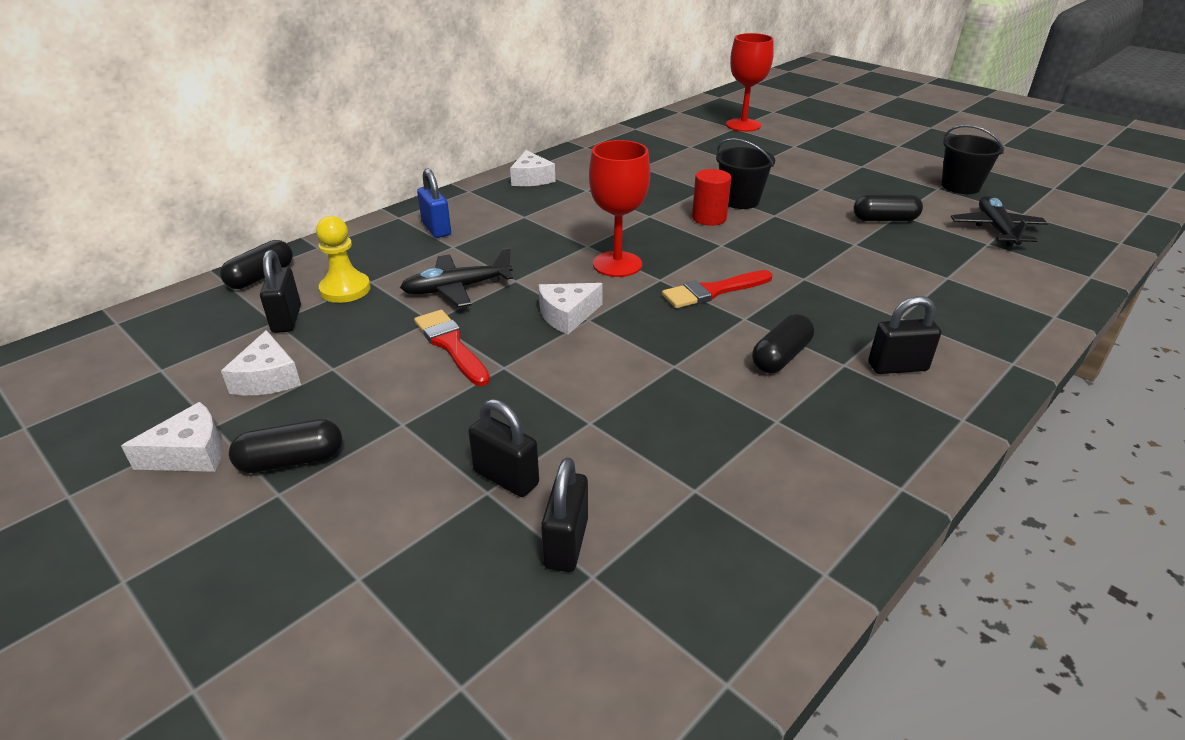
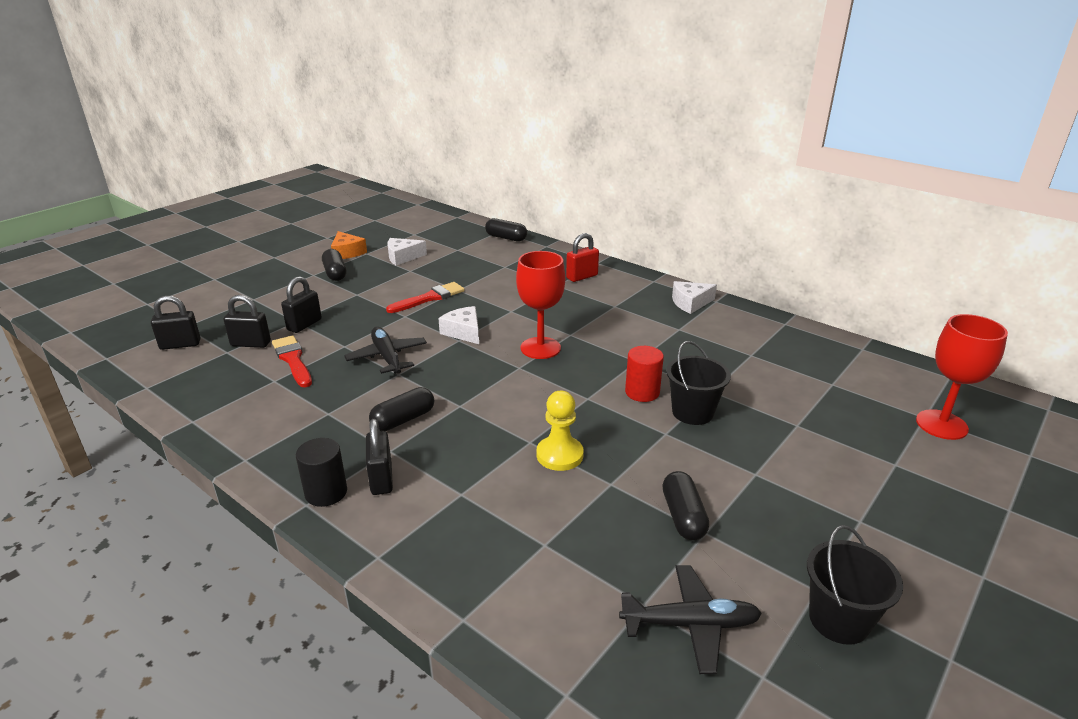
camera: 85 degrees right, 5 degrees down
(190, 453) = (347, 252): white cheese -> orange cheese
(287, 319) = (459, 252): black padlock -> black padlock (180, 345)
(345, 289) = (493, 261): yellow pawn -> yellow pawn (559, 455)
(436, 229) = (582, 277): blue padlock -> red padlock
(456, 288) = (497, 292): black plane -> black plane (387, 357)
(713, 291) = (501, 391): red brush -> red brush (293, 360)
(781, 357) = (403, 420): black capsule -> black capsule turned 75 degrees counterclockwise
(937, 405) = (326, 492): none -> black cylinder

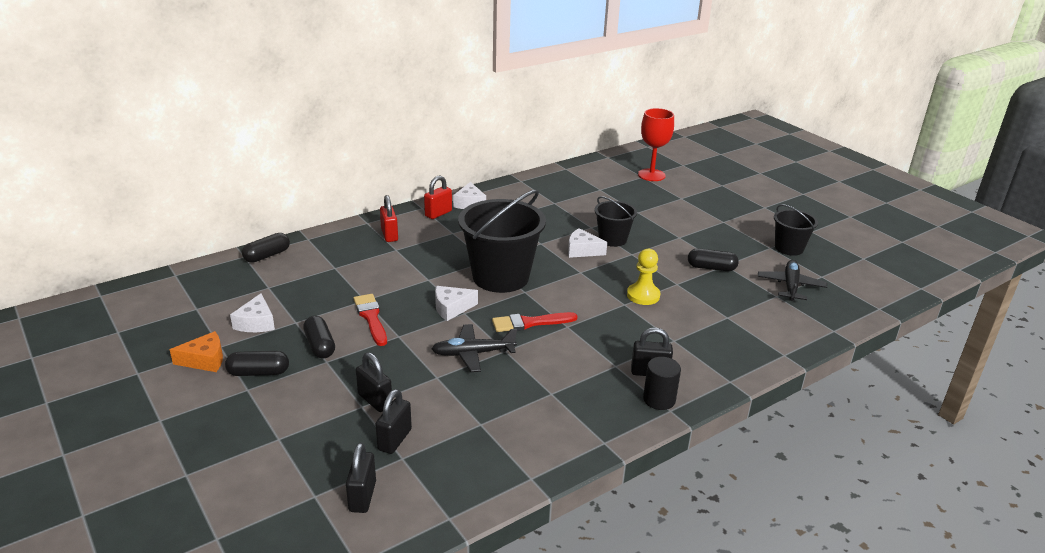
camera: 75 degrees left, 0 degrees up
(293, 360) = (446, 410): red brush -> red brush (529, 323)
(403, 420) = (576, 355): black capsule -> black capsule (320, 345)
(540, 348) = (501, 277): red goblet -> black bucket
(642, 392) = (582, 250): red cylinder -> white cheese
(649, 291) = (438, 213): none -> red padlock

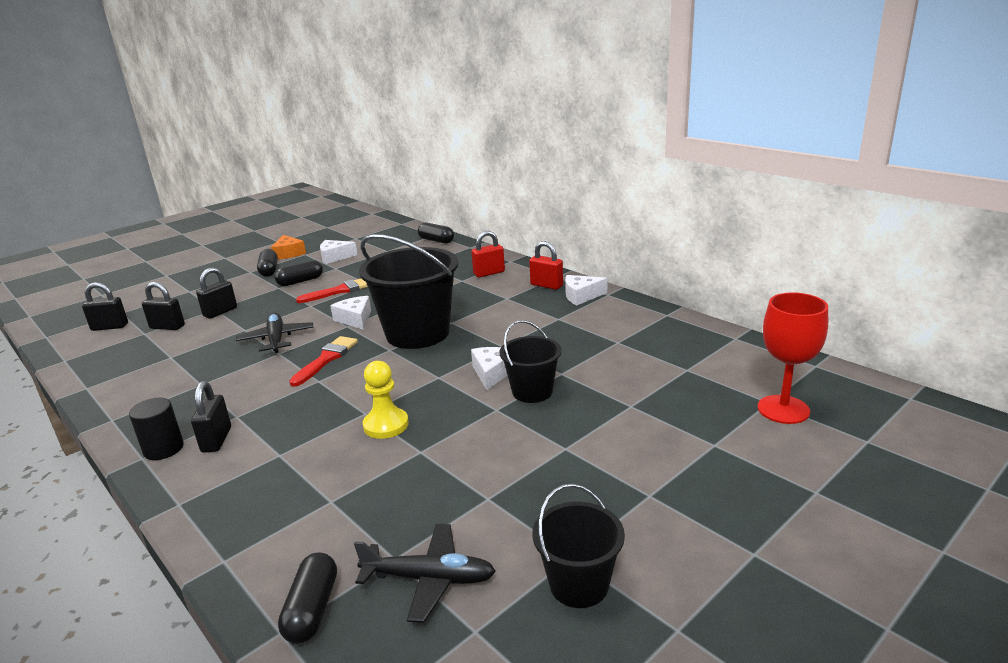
camera: 85 degrees right, 5 degrees down
(529, 323) = (326, 359): red brush -> red brush turned 45 degrees clockwise
(711, 268) = (474, 483): black capsule -> black capsule (312, 609)

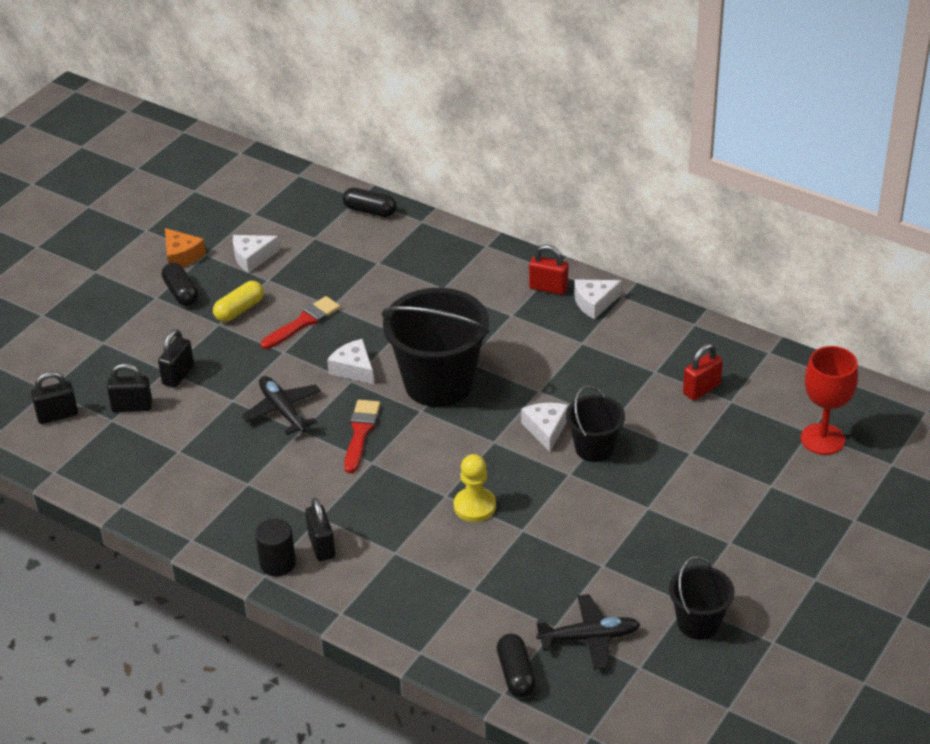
camera: 15 degrees left, 15 degrees up
(300, 281) = (239, 310): black capsule -> yellow capsule
(489, 273) = (470, 272): red padlock -> red padlock (701, 389)

